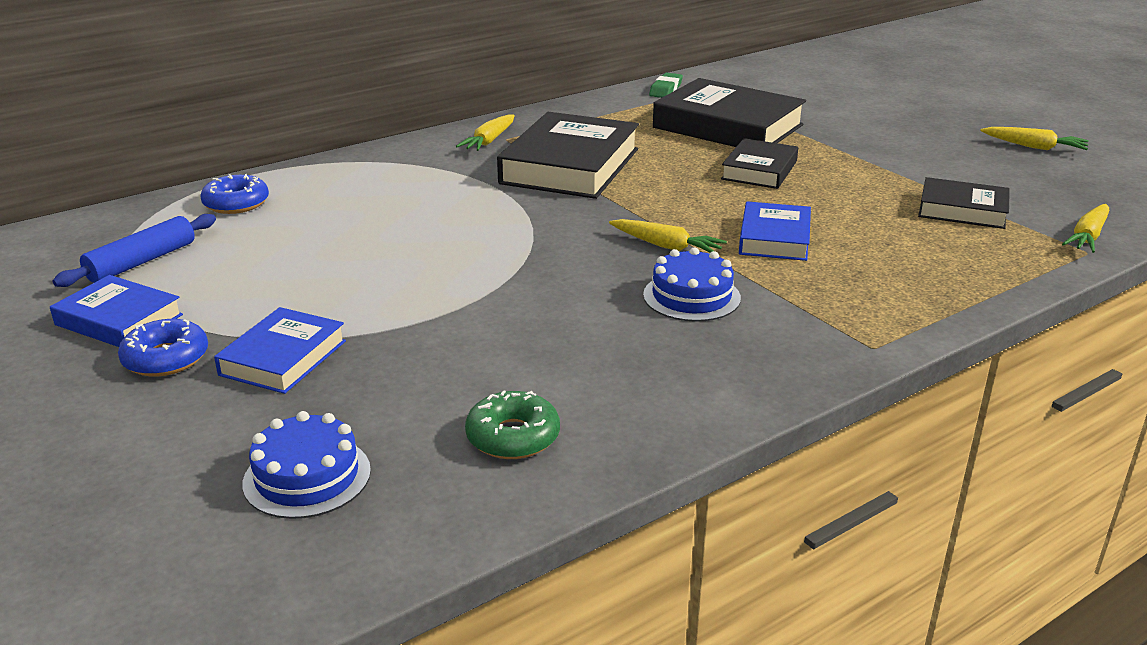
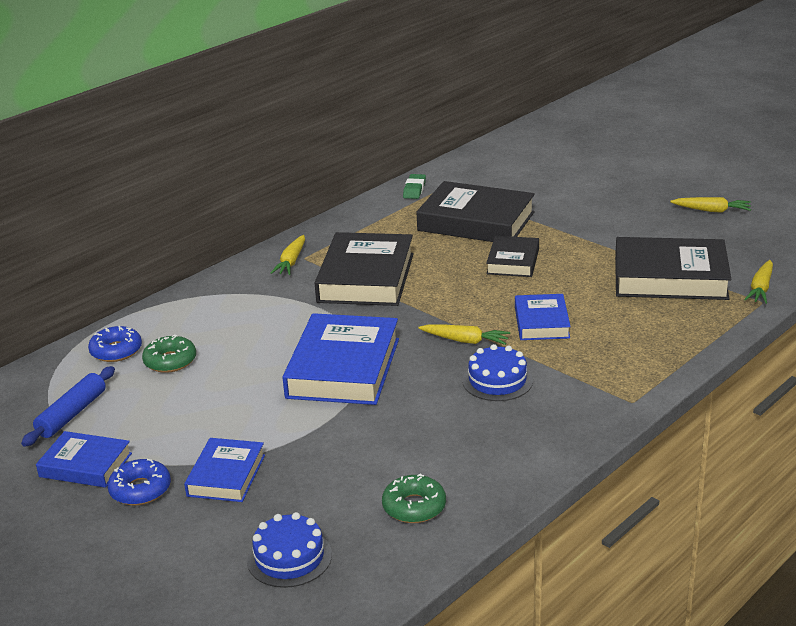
camera: 10 degrees left, 0 degrees up
(291, 222) = (170, 361): none -> green donut
(497, 256) = (343, 368): none -> blue book
(962, 210) = (670, 277): black book -> black book, size x1.77

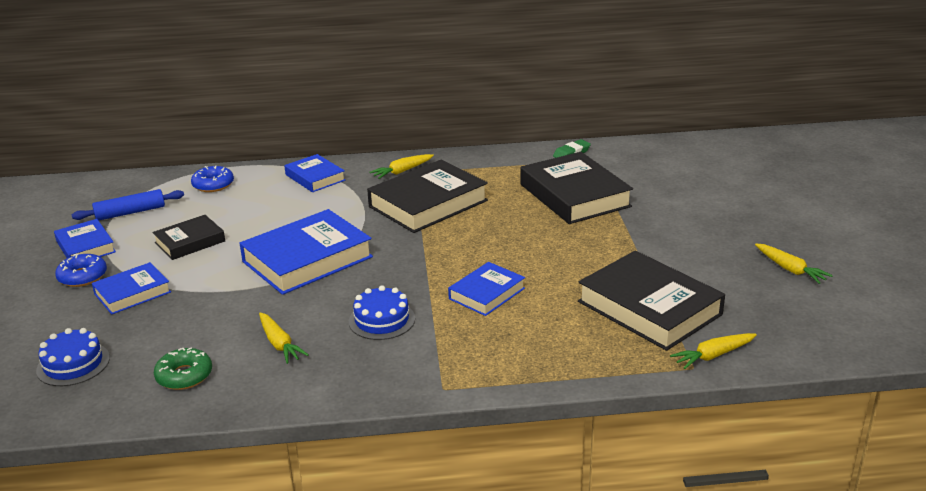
camera: 40 degrees right, 0 degrees up
(170, 361) = (227, 205): green donut -> none
(215, 301) = (315, 177): none -> blue book
(465, 341) = (412, 280): yellow carrot -> yellow carrot (279, 344)
(513, 261) = (548, 237): black book -> black book (190, 242)

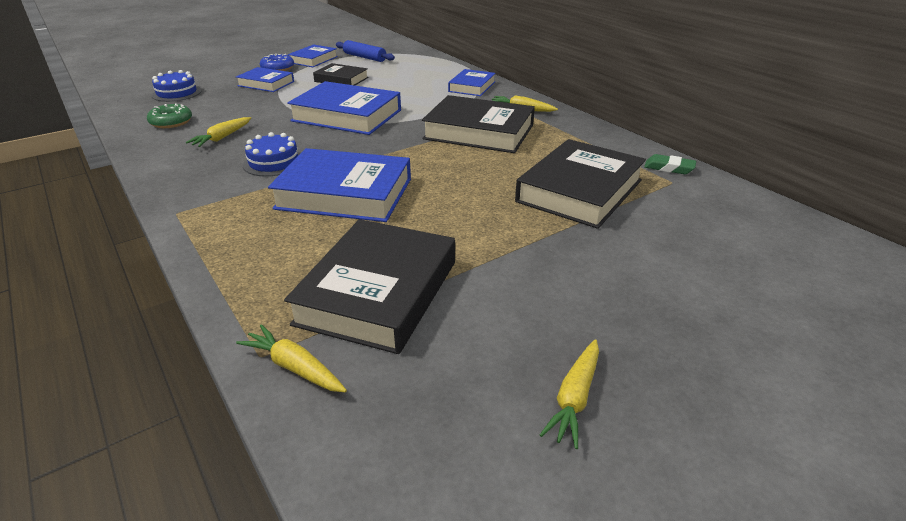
camera: 60 degrees right, 5 degrees up
(213, 185) = (424, 65): blue donut -> none
(487, 293) = (344, 193): blue book -> blue book, size x1.77

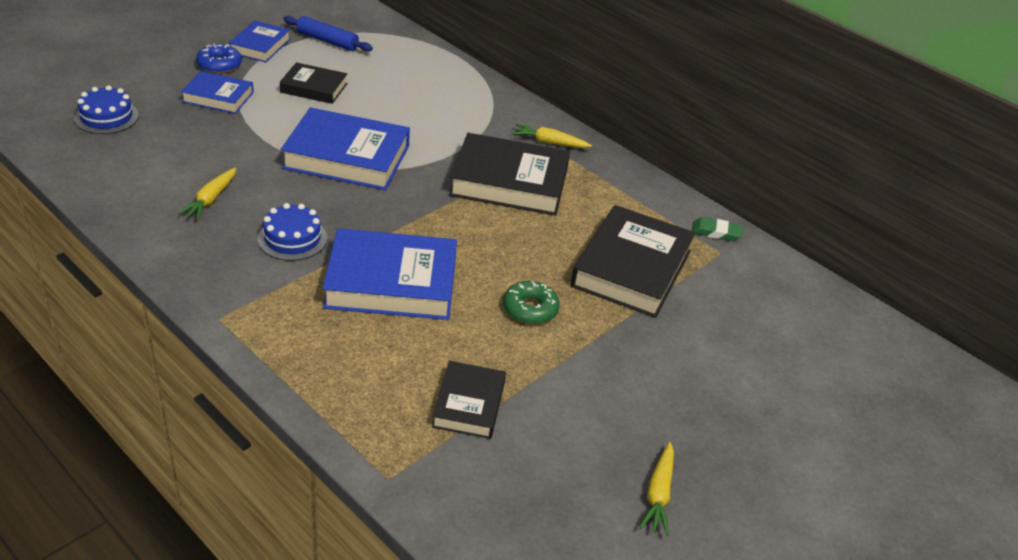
camera: 15 degrees left, 5 degrees up
(171, 122) = (131, 173): green donut -> green donut (530, 309)
(294, 367) = (423, 486): yellow carrot -> none
(378, 292) = (469, 404): black book -> black book, size x0.56
(472, 87) = (482, 101): blue book -> none

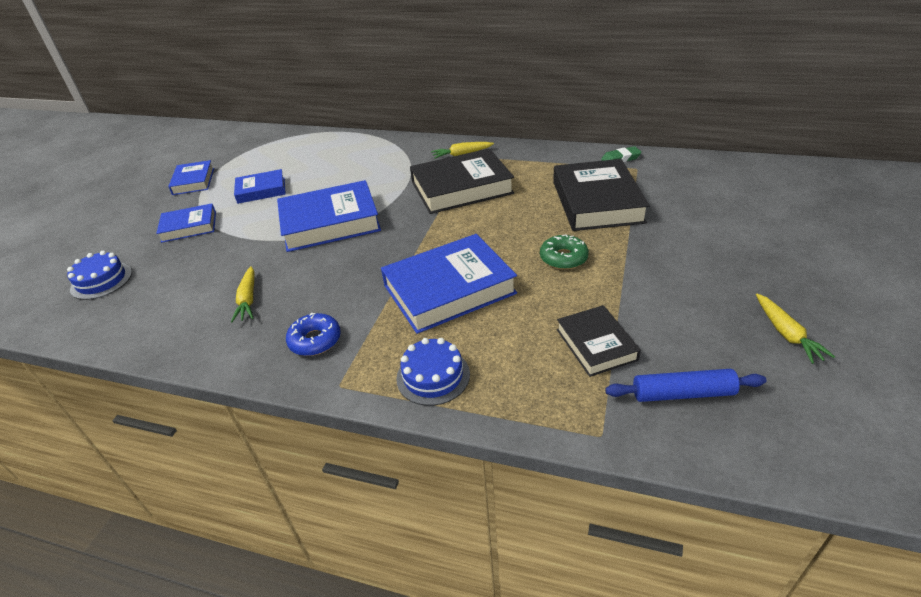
camera: 20 degrees left, 0 degrees up
(219, 65) = (171, 206): blue donut -> blue donut (315, 340)
(292, 238) = (342, 296): blue cake -> blue cake (433, 376)
(314, 88) = (261, 190): black book -> blue book
(327, 41) = (244, 158): blue rolling pin -> blue rolling pin (682, 393)

